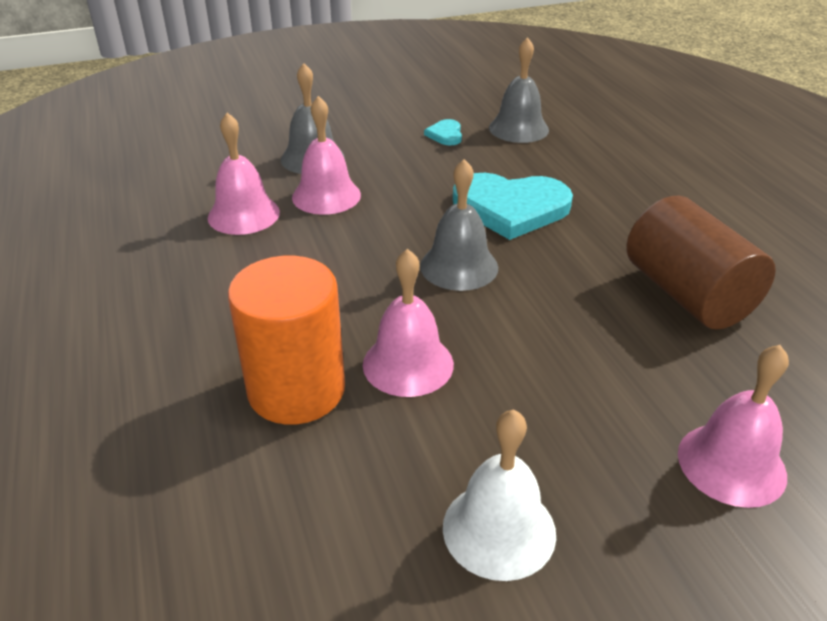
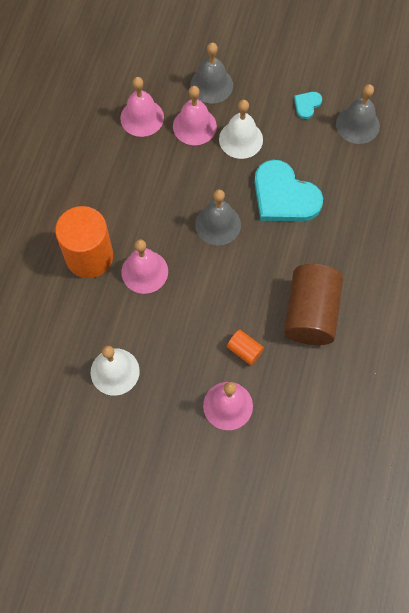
camera: 35 degrees right, 30 degrees up
(399, 185) = (241, 139): none -> white bell
(662, 379) = (244, 350): none -> orange cylinder

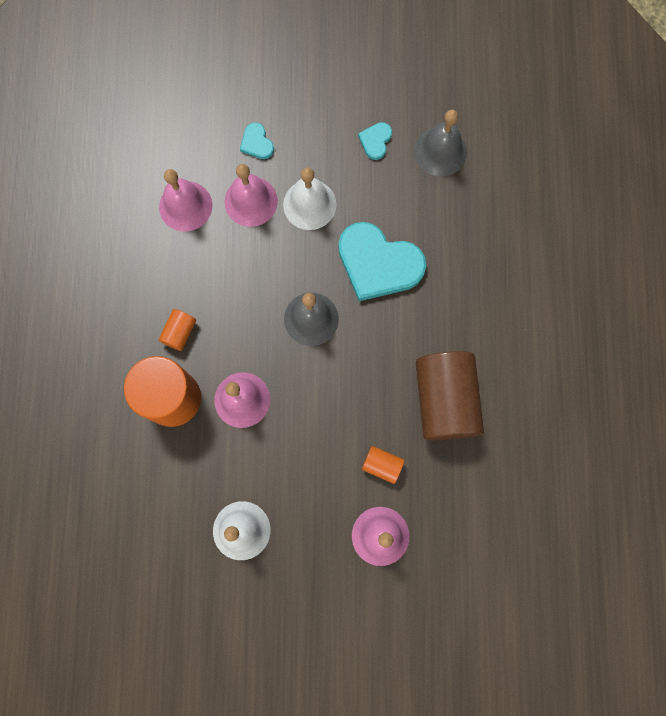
camera: 15 degrees left, 10 degrees up
(110, 209) = (180, 332): none -> orange cylinder
(211, 85) = (257, 143): grey bell -> turquoise heart

